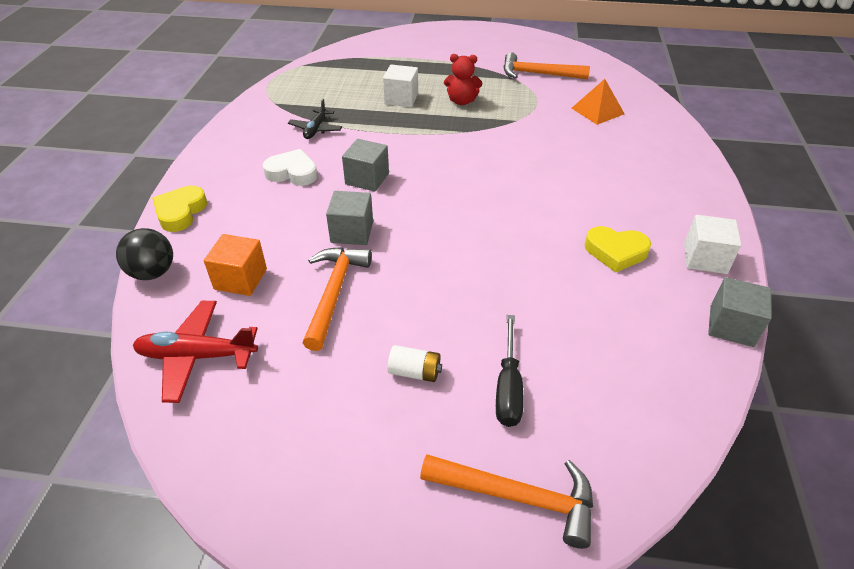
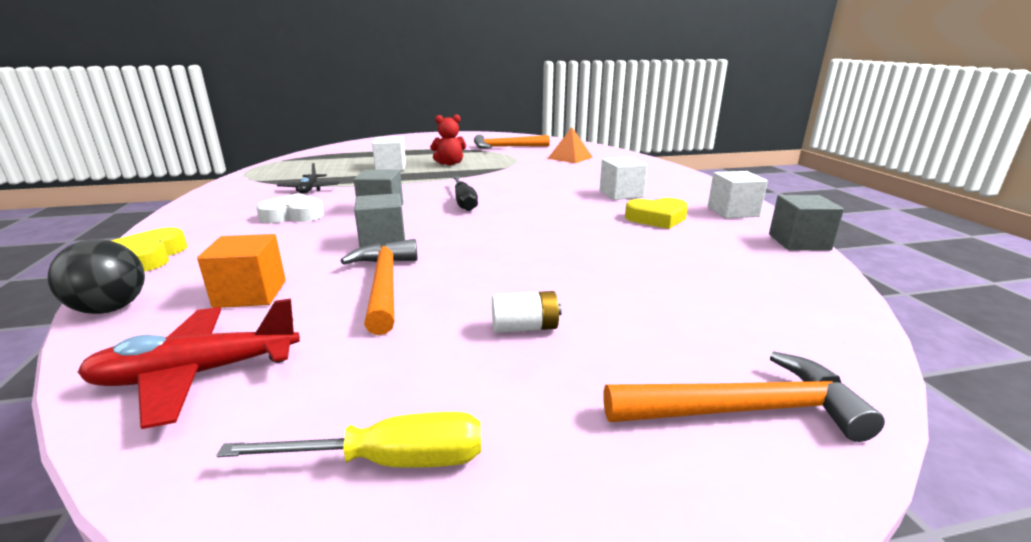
camera: 20 degrees left, 20 degrees down
(285, 462) = (389, 461): none -> yellow screwdriver
(508, 387) = (642, 318): black screwdriver -> black screwdriver (464, 202)
(608, 199) = (621, 194): none -> white cube

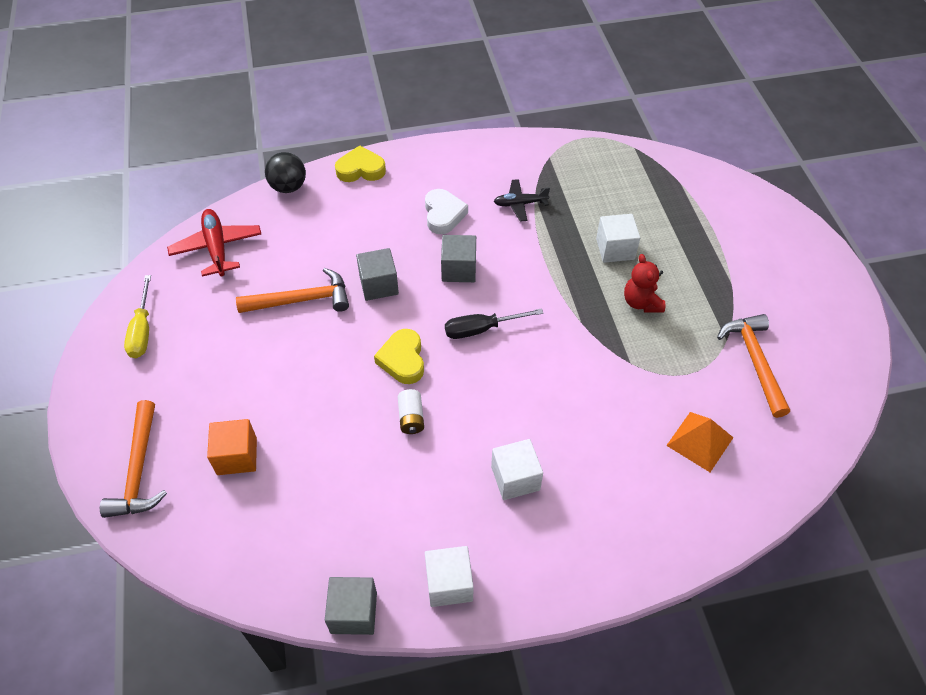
camera: 90 degrees right, 30 degrees up
(250, 294) = (298, 238): orange cube -> orange cube (237, 456)
(525, 327) = (234, 377): white battery -> white battery (411, 418)
(657, 218) = (428, 497): yellow heart -> yellow heart (402, 360)

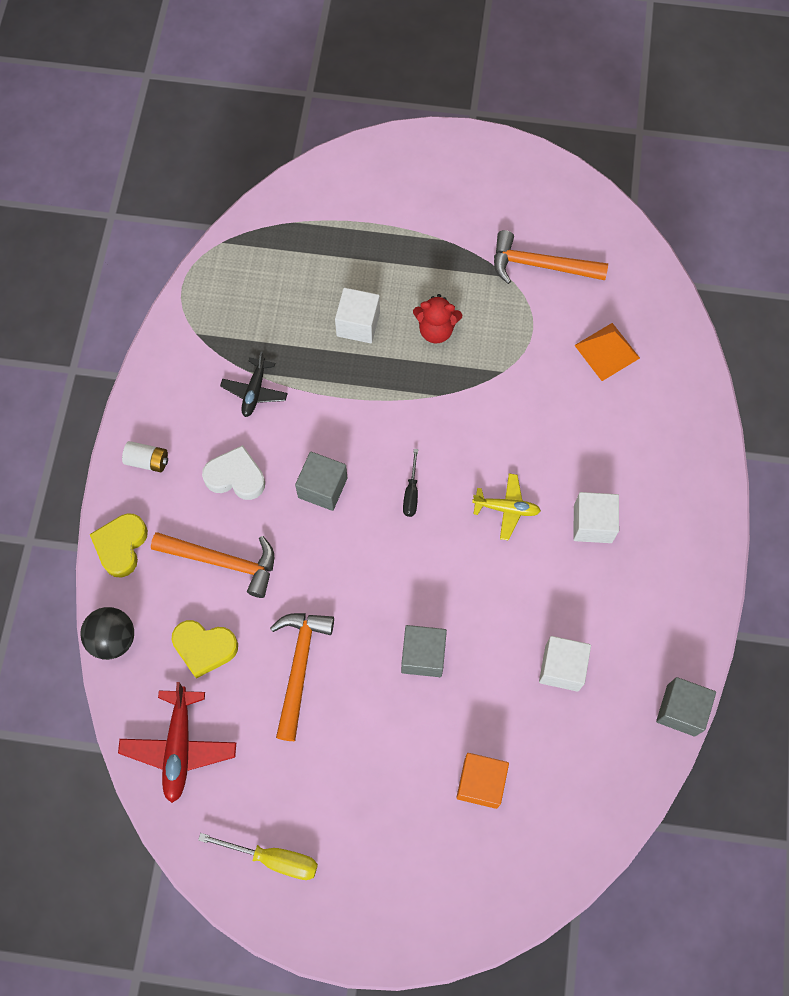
camera: 70 degrees left, 15 degrees up
(139, 470) = (463, 890): orange hammer -> orange hammer (223, 561)
(217, 248) = (179, 747): red plane -> red plane turned 90 degrees counterclockwise
(379, 285) = (311, 578): grey cube -> grey cube (423, 655)
(402, 360) = (421, 583): yellow heart -> yellow heart (204, 648)
(411, 418) = (494, 597): white battery -> white battery (147, 461)
(449, 583) = (678, 618): white cube -> white cube (562, 668)
(481, 329) = (411, 493): black screwdriver -> black screwdriver, size x0.65
(499, 403) = (506, 508): none -> yellow plane

